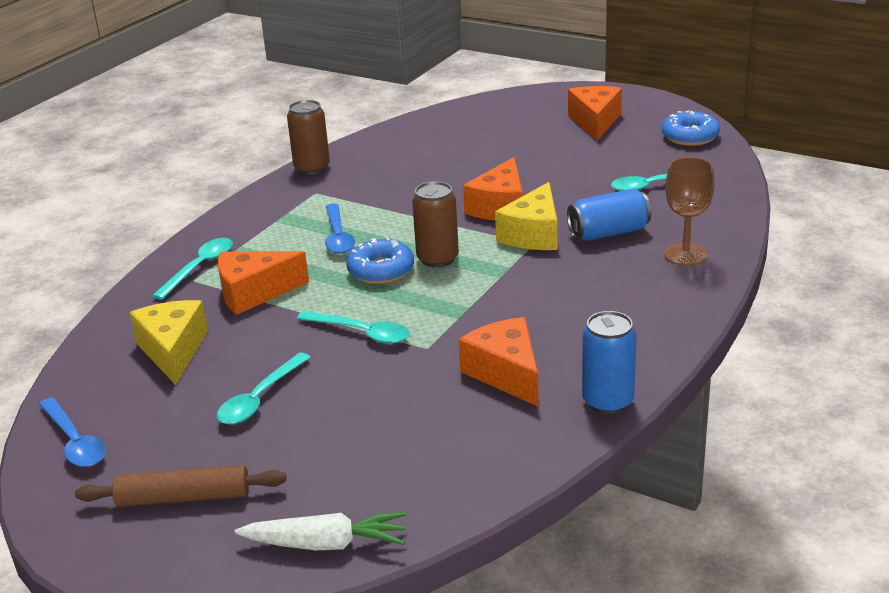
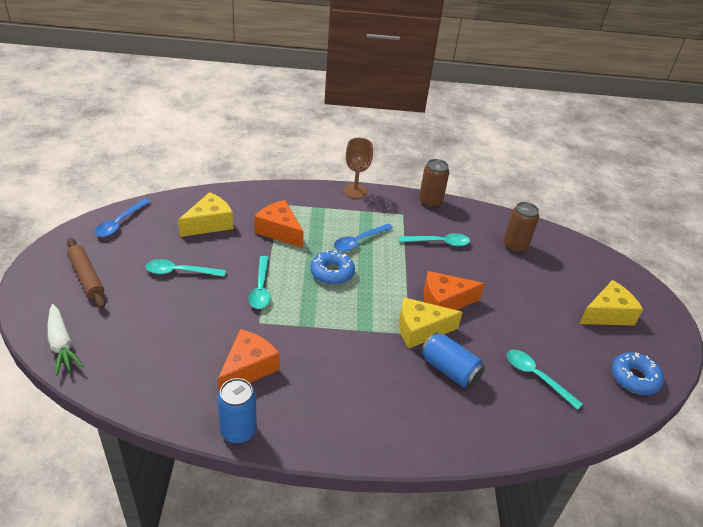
camera: 55 degrees right, 10 degrees up
(200, 268) = (293, 202): turquoise spoon -> turquoise spoon (439, 242)
(437, 259) = (360, 293): brown can -> brown can (515, 246)
(595, 122) = (607, 314): orange cheese -> yellow cheese
(685, 254) = (448, 424): brown goblet -> brown goblet (355, 191)

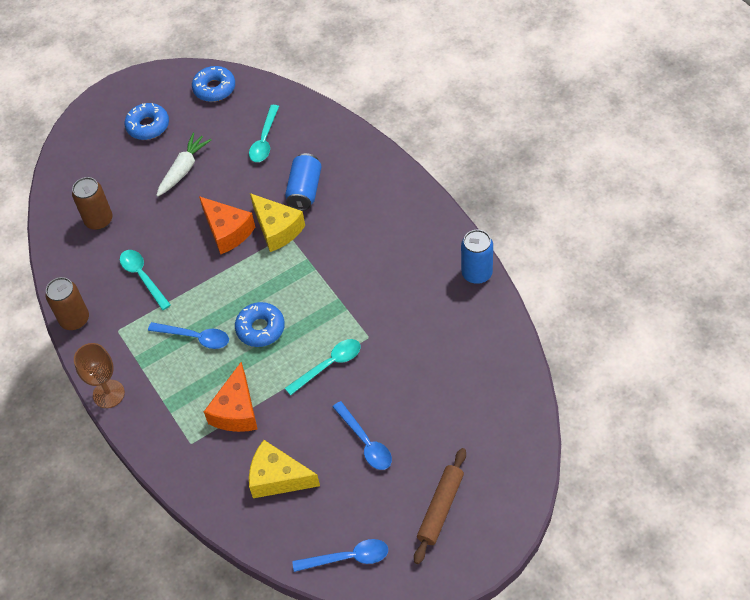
camera: 115 degrees left, 15 degrees up
(62, 345) = (520, 448): white carrot -> white carrot (184, 169)
(180, 272) = (365, 442): turquoise spoon -> blue spoon
(248, 368) = (421, 308): orange cheese -> none
(607, 314) = (148, 126): yellow cheese -> blue donut

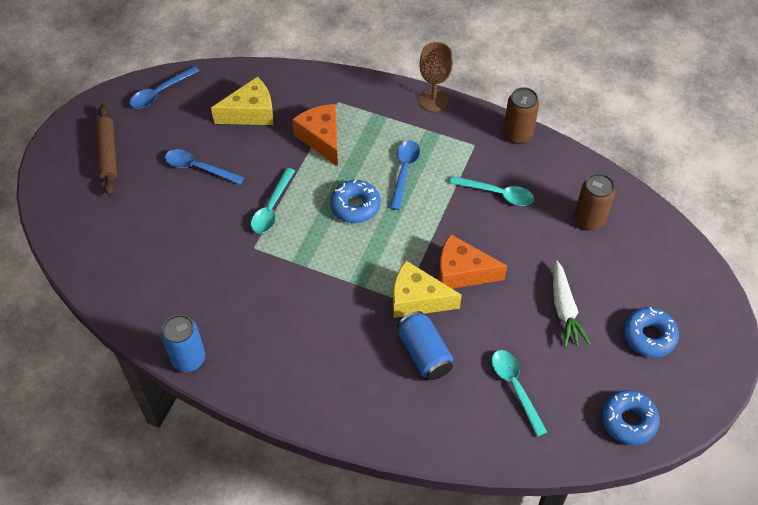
camera: 140 degrees right, 0 degrees up
(195, 337) = (404, 171): blue spoon -> blue spoon turned 120 degrees clockwise

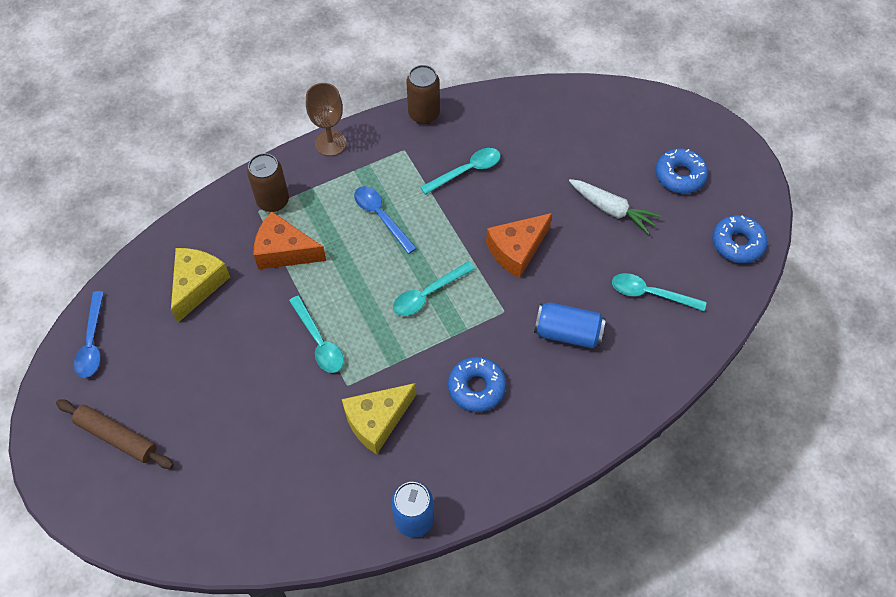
camera: 50 degrees left, 5 degrees up
(198, 168) = (215, 370): blue spoon -> none
(355, 206) = (380, 277): blue donut -> blue donut (476, 387)
(370, 243) = (428, 294): none -> turquoise spoon
(417, 299) = (513, 300): yellow cheese -> yellow cheese (377, 421)
(589, 219) = (547, 132): brown can -> brown can (273, 201)

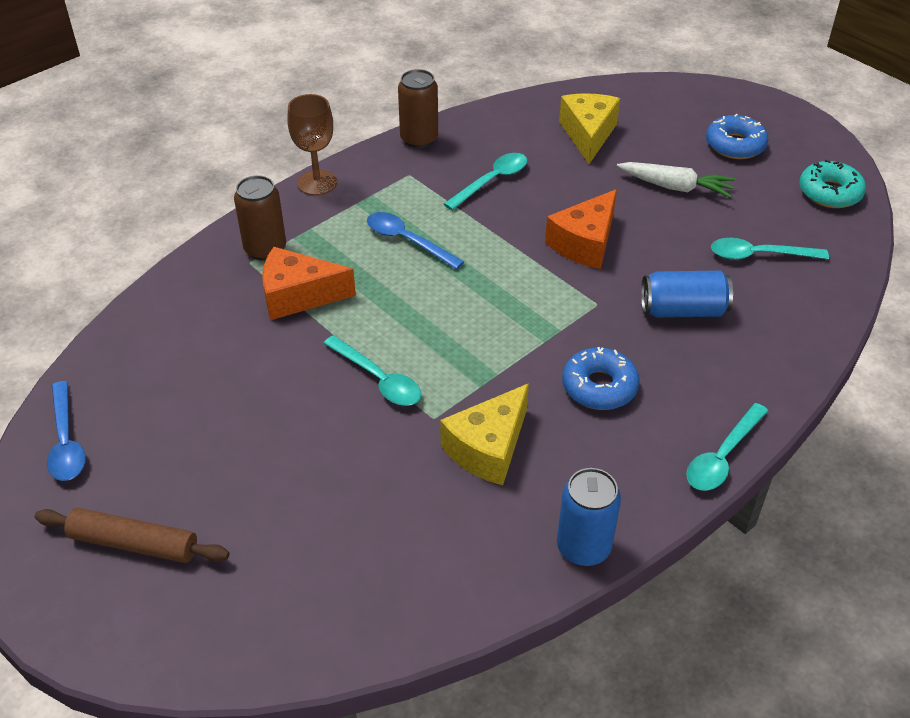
camera: 15 degrees left, 15 degrees down
(198, 285) = (195, 351): yellow cheese -> yellow cheese (588, 135)
(428, 294) = (497, 304): turquoise spoon -> turquoise spoon (722, 456)
(737, 243) = (829, 192): blue donut -> turquoise donut

